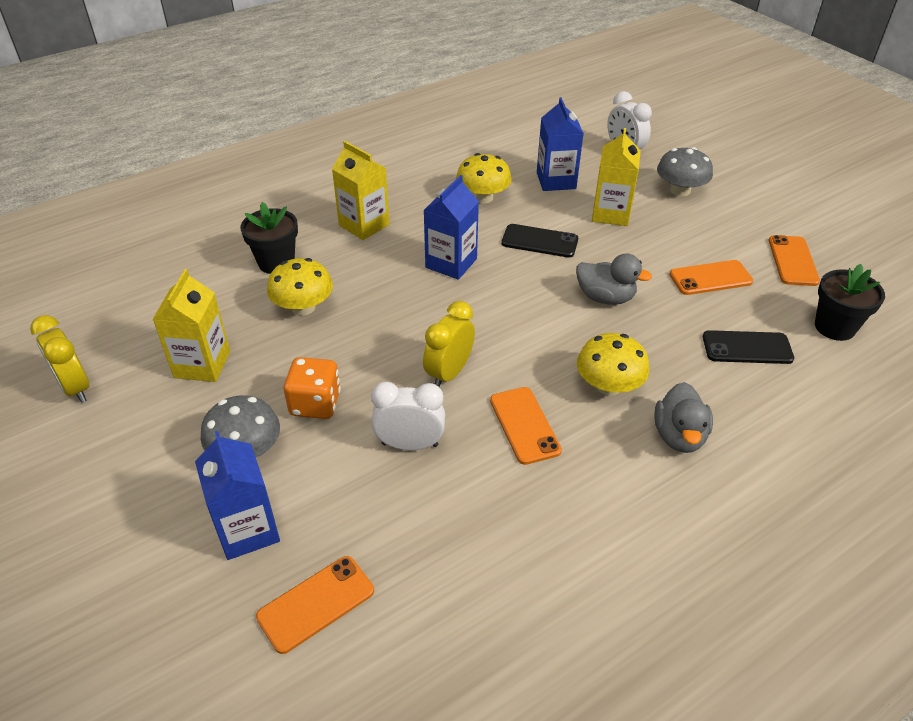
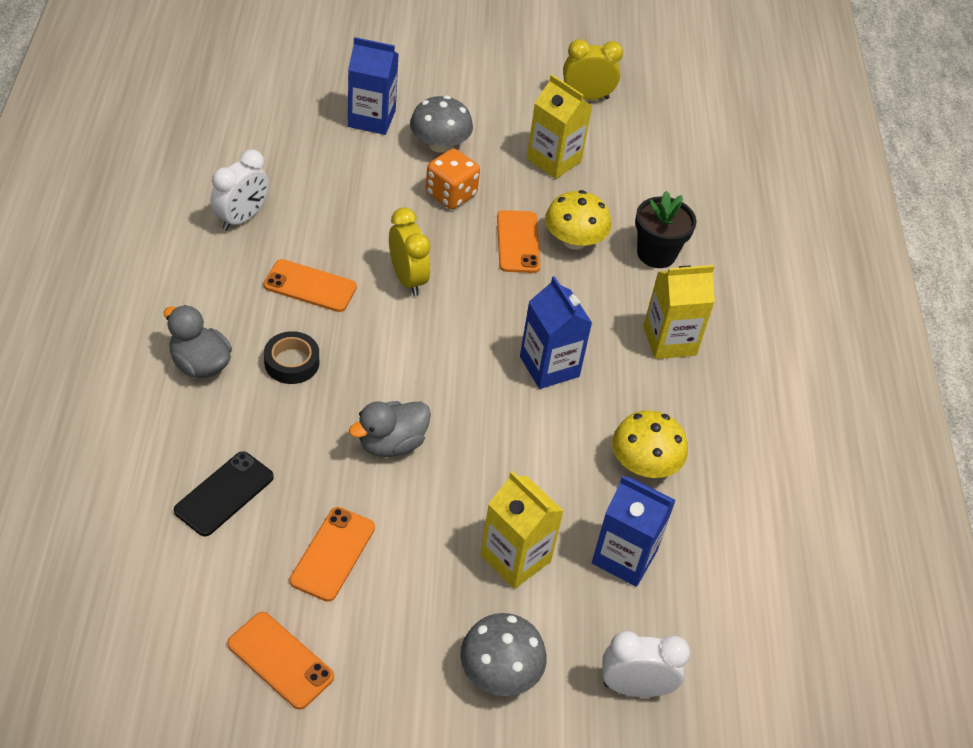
camera: 120 degrees right, 5 degrees up
(316, 604) = (287, 121): orange phone -> orange phone (518, 242)
(410, 444) = (360, 219): white clock -> white clock (241, 218)
(539, 241) = (522, 457): black phone -> none
(608, 385) = (292, 362): yellow mushroom -> black tape
(834, 327) = (168, 593): black flower pot -> none

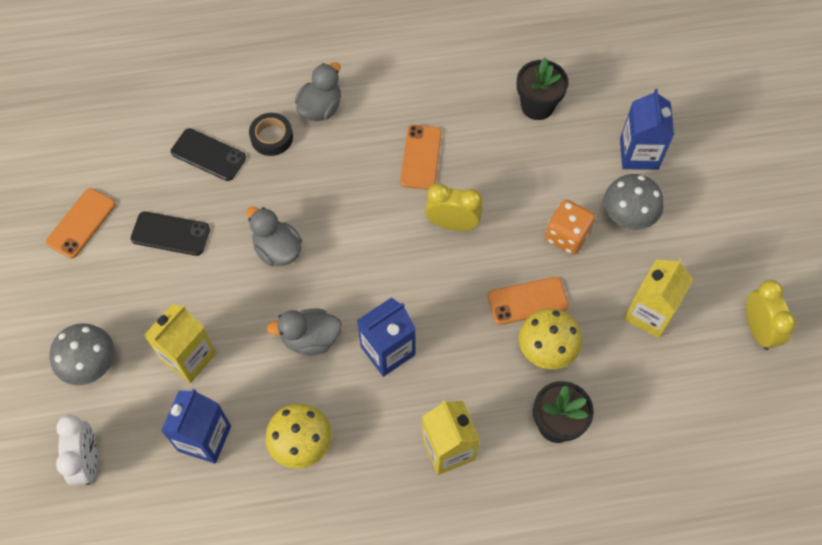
camera: 85 degrees right, 15 degrees up
(241, 218) = (478, 93): white clock -> none
(280, 176) = (537, 106): none -> black flower pot
(292, 362) = (338, 165): black tape -> black tape (271, 137)
(332, 554) = (170, 234): orange phone -> black phone
(407, 279) = (452, 224): yellow clock -> yellow clock turned 135 degrees counterclockwise
(519, 432) = (310, 339): none -> grey duck

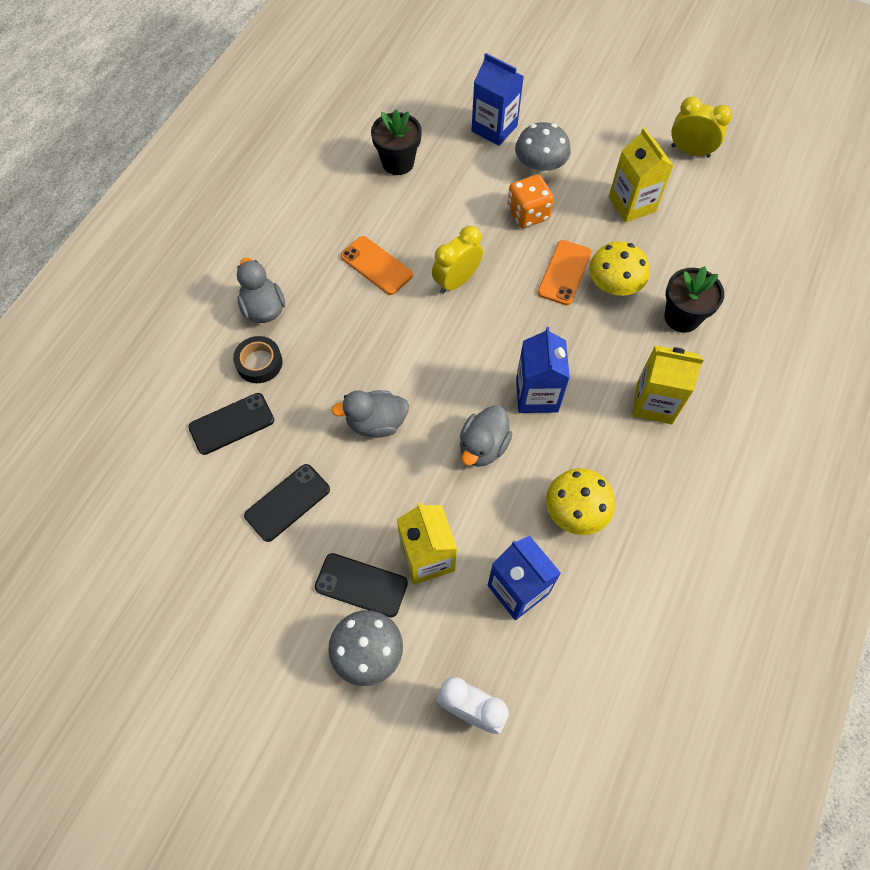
camera: 55 degrees left, 0 degrees up
(81, 223) = (209, 577): orange phone -> none
(138, 325) = (361, 585): none -> black phone

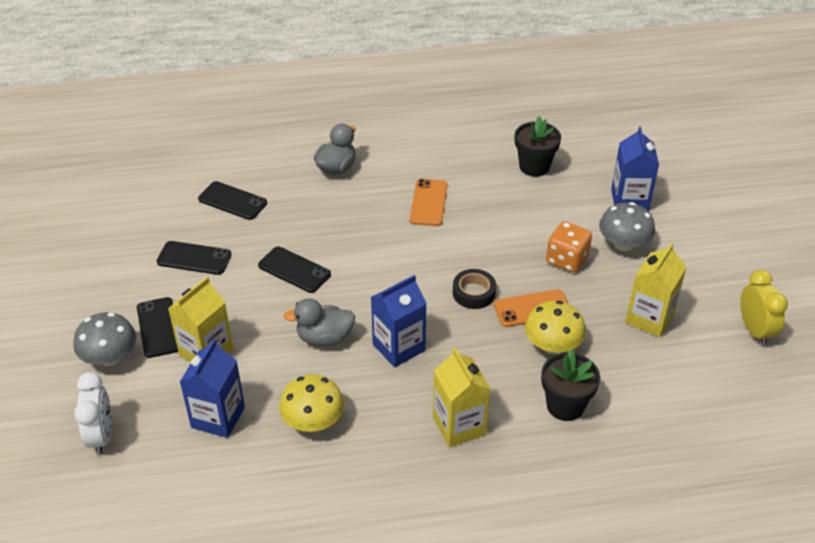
camera: 55 degrees right, 20 degrees down
(259, 363) = (291, 189): black tape -> black tape (474, 293)
(376, 423) = (294, 270): grey duck -> black phone
(456, 281) = (459, 251): yellow clock -> none

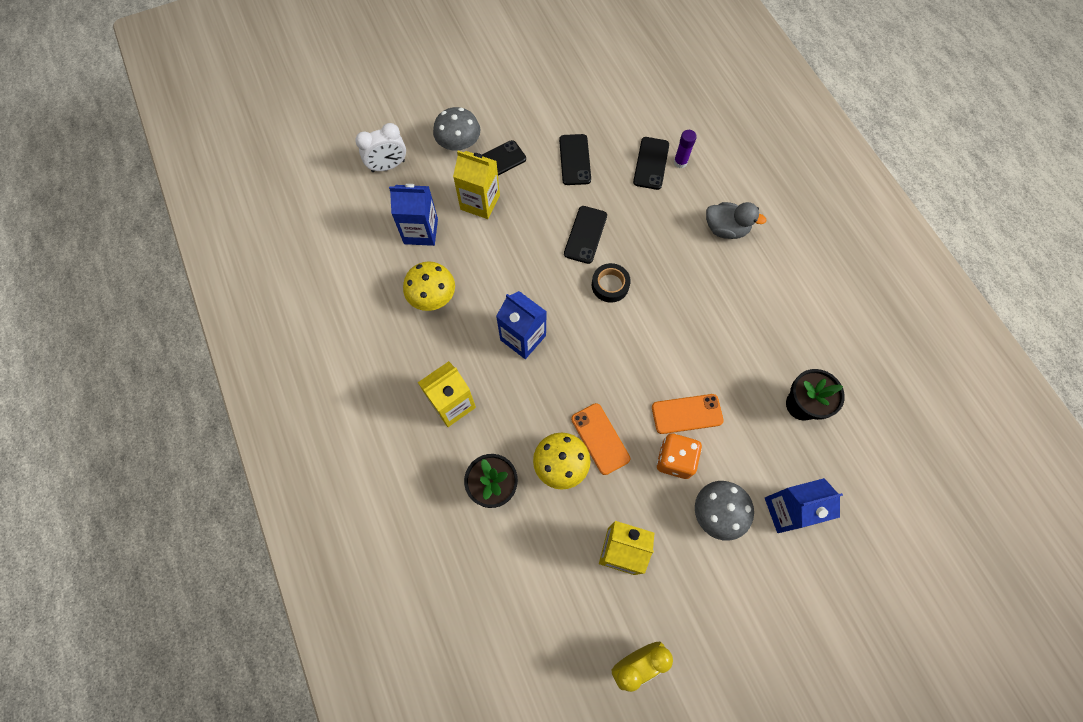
camera: 75 degrees right, 25 degrees up
(243, 180) = (680, 162): none -> purple glue stick
(324, 338) = (517, 279): grey duck -> none
(428, 203) = (708, 318): orange phone -> orange phone (687, 414)
(474, 293) = (604, 384): black tape -> black tape (610, 285)

